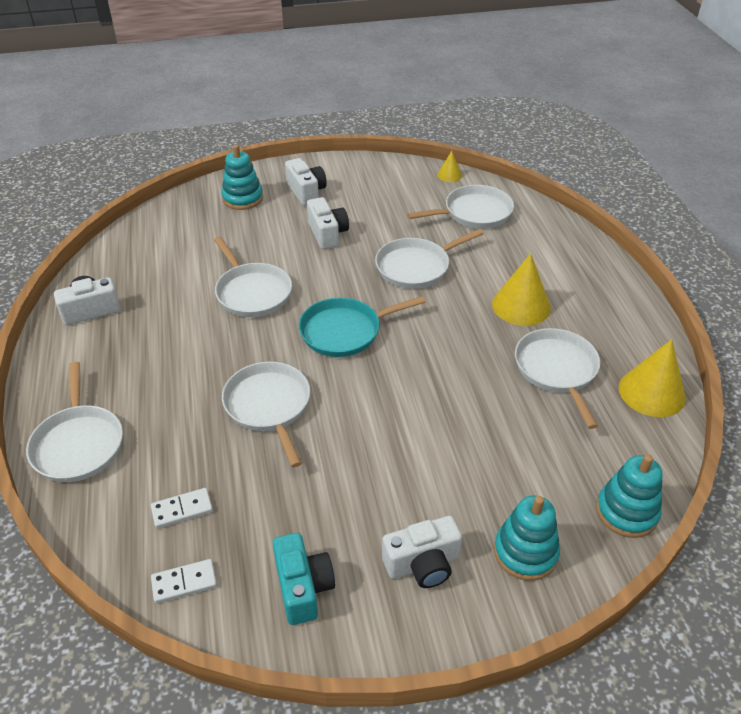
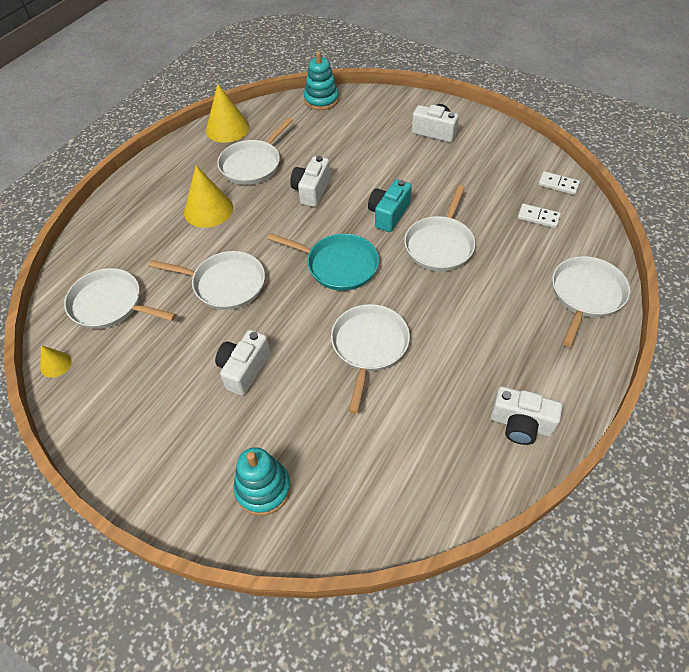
camera: 135 degrees left, 10 degrees up
(303, 587) = (499, 153): turquoise camera -> turquoise camera (388, 214)
(306, 192) = (196, 446): white camera -> white camera (311, 190)
(525, 552) = (384, 112): turquoise stacking toy -> none

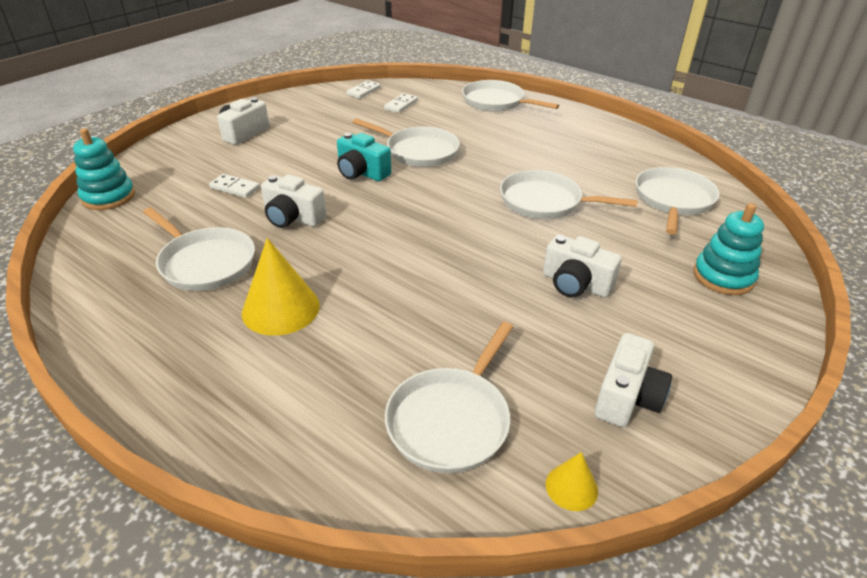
camera: 85 degrees left, 15 degrees down
(225, 284) = (437, 295): white pan -> white pan (673, 200)
(227, 128) = (94, 284): yellow cone -> none
(338, 265) = (429, 209): turquoise pan -> none
(346, 151) = (235, 188): none -> white domino
(520, 424) = (624, 144): white camera -> white camera (627, 397)

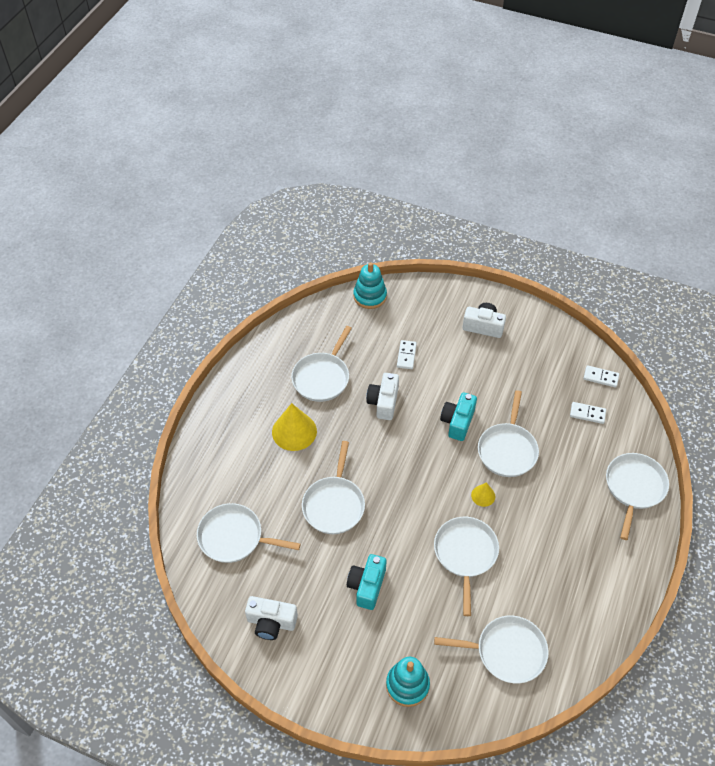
camera: 75 degrees right, 15 degrees up
(435, 291) = (334, 505): none -> white pan
(571, 487) = (205, 599): yellow cone -> yellow cone (483, 495)
(575, 284) = (367, 586): white camera -> turquoise camera

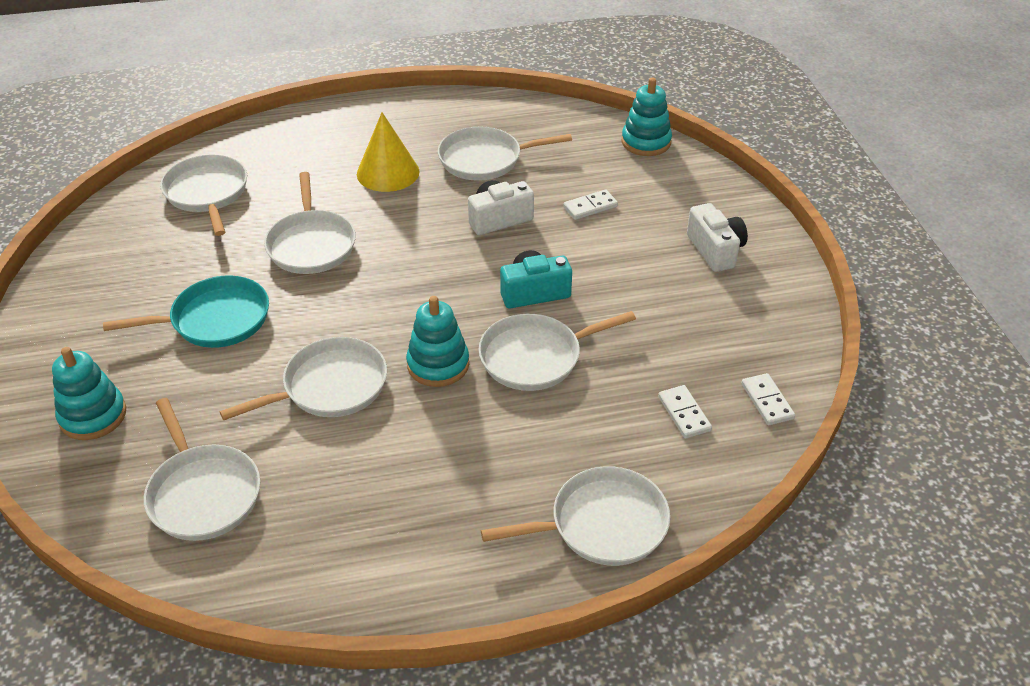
camera: 55 degrees right, 10 degrees down
(271, 622) = (113, 267): white camera -> none
(334, 505) = (311, 245): white pan -> white pan turned 75 degrees counterclockwise
(367, 586) = (215, 319): turquoise camera -> turquoise pan
(483, 495) = (438, 364): yellow cone -> turquoise stacking toy

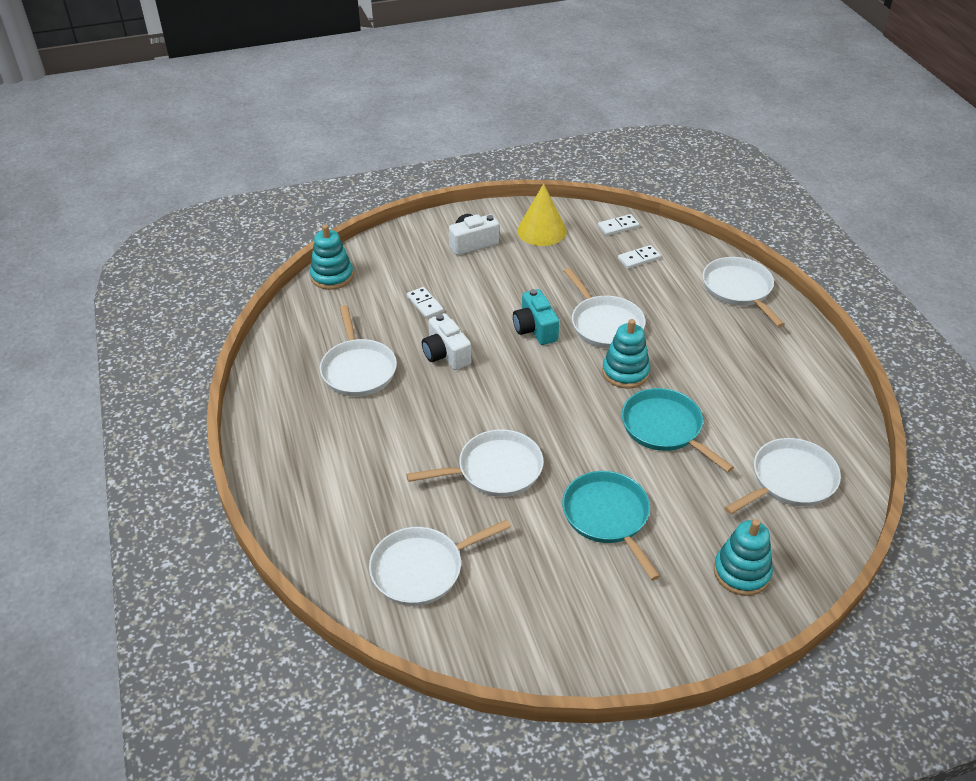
camera: 95 degrees left, 0 degrees up
(330, 386) = (664, 428): white pan -> turquoise pan
(388, 172) = (380, 432): yellow cone -> yellow cone (541, 231)

